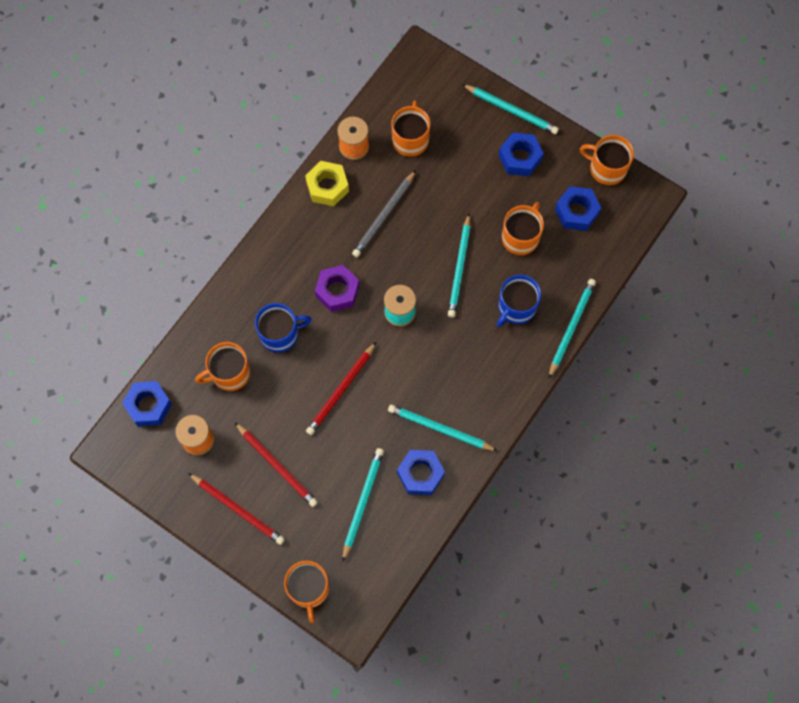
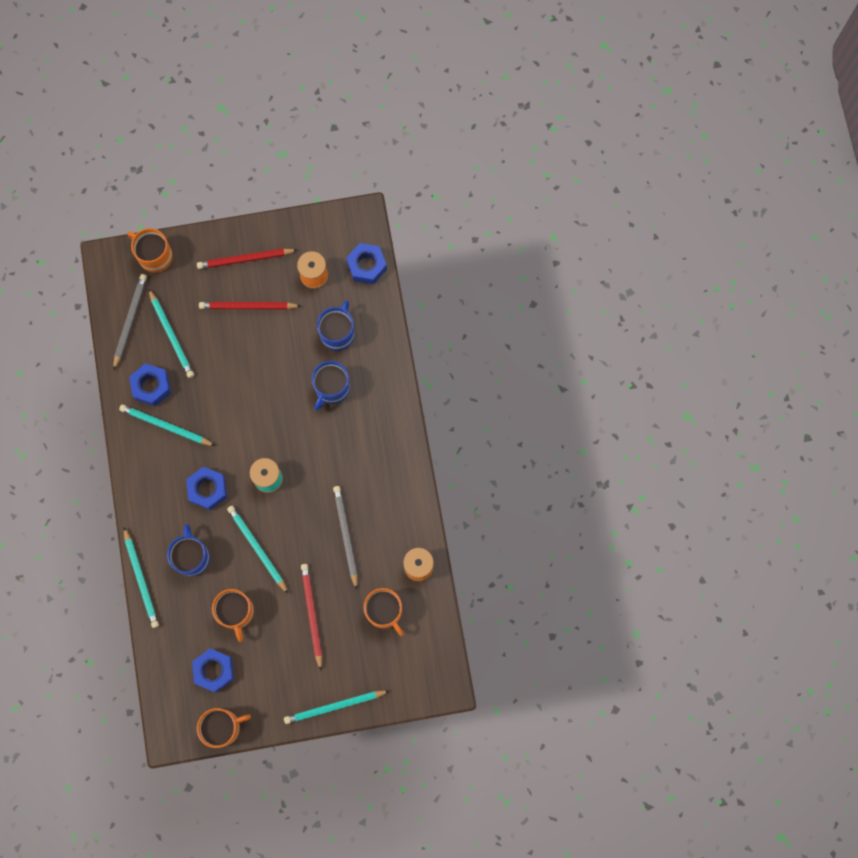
camera: 135 degrees right, 5 degrees up
(229, 373) = (338, 333): orange mug -> blue mug
(327, 187) = (406, 518): yellow nut -> none
(337, 291) = (323, 452): purple nut -> none
(341, 390) = (254, 390): red pencil -> red pencil (311, 615)
(385, 550) = (130, 321): none -> grey pencil
(440, 429) = (166, 426): turquoise pencil -> turquoise pencil turned 135 degrees counterclockwise
(520, 158) = (293, 673): blue nut -> blue nut (208, 489)

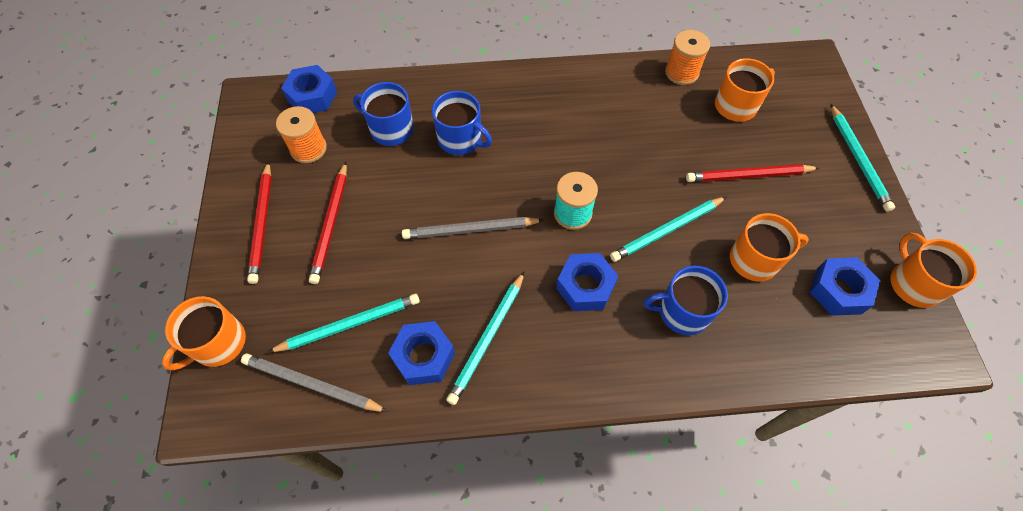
camera: 85 degrees left, 15 degrees down
(141, 579) = (719, 384): turquoise pencil -> none
(345, 536) = (647, 136): grey pencil -> grey pencil (470, 230)

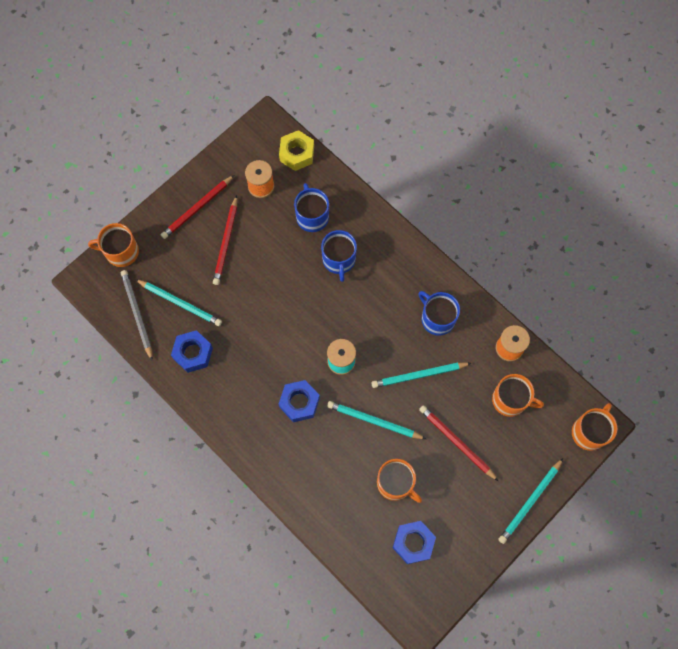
camera: 50 degrees right, 10 degrees up
(312, 96) = (297, 154): blue nut -> yellow nut
(331, 224) = (226, 242): red pencil -> red pencil turned 45 degrees counterclockwise
(470, 230) = (283, 315): grey pencil -> none
(488, 339) = (228, 376): turquoise pencil -> turquoise pencil (419, 375)
(682, 312) = (326, 465): blue mug -> blue mug (437, 318)
(913, 284) = (455, 584): orange mug -> orange mug (589, 432)

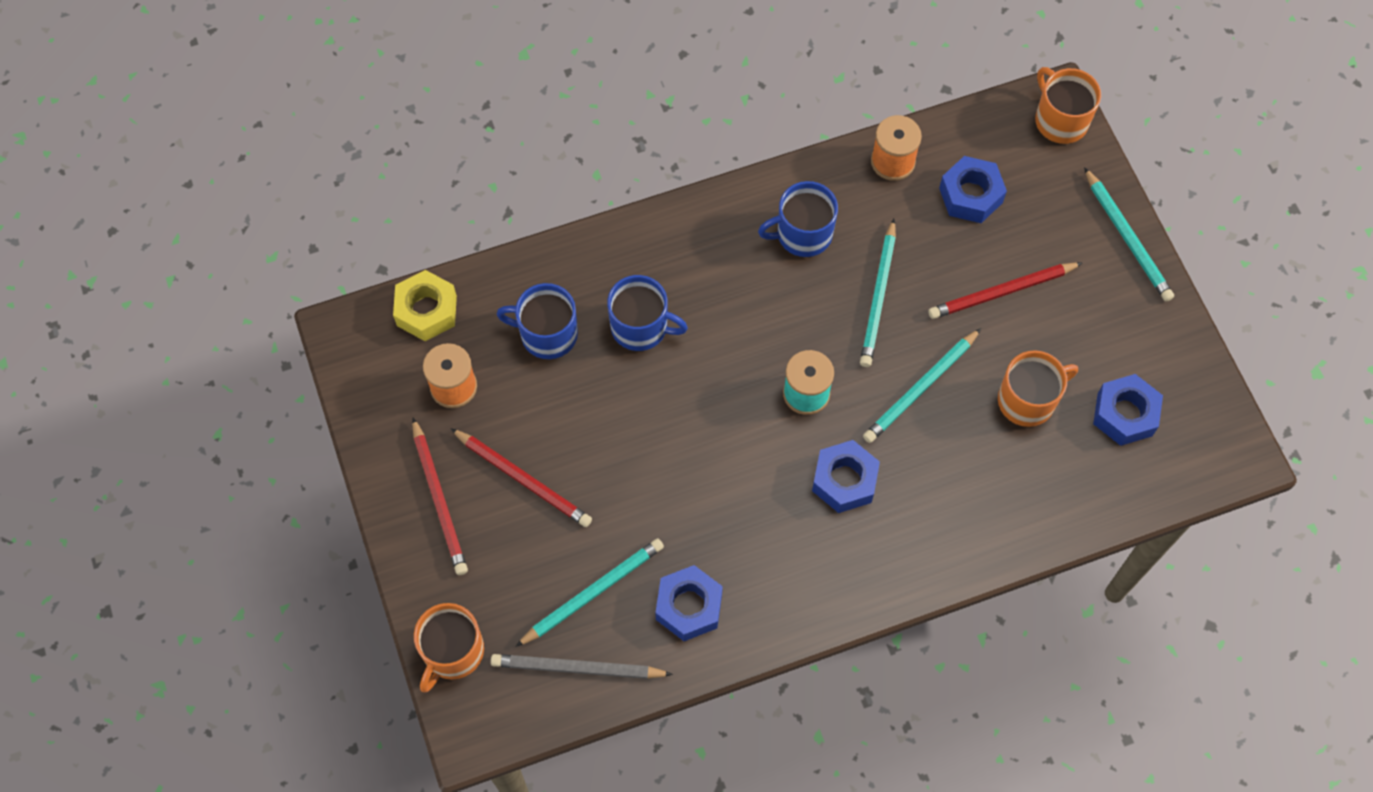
camera: 65 degrees left, 5 degrees down
(510, 400) = (970, 195): orange mug -> blue nut

